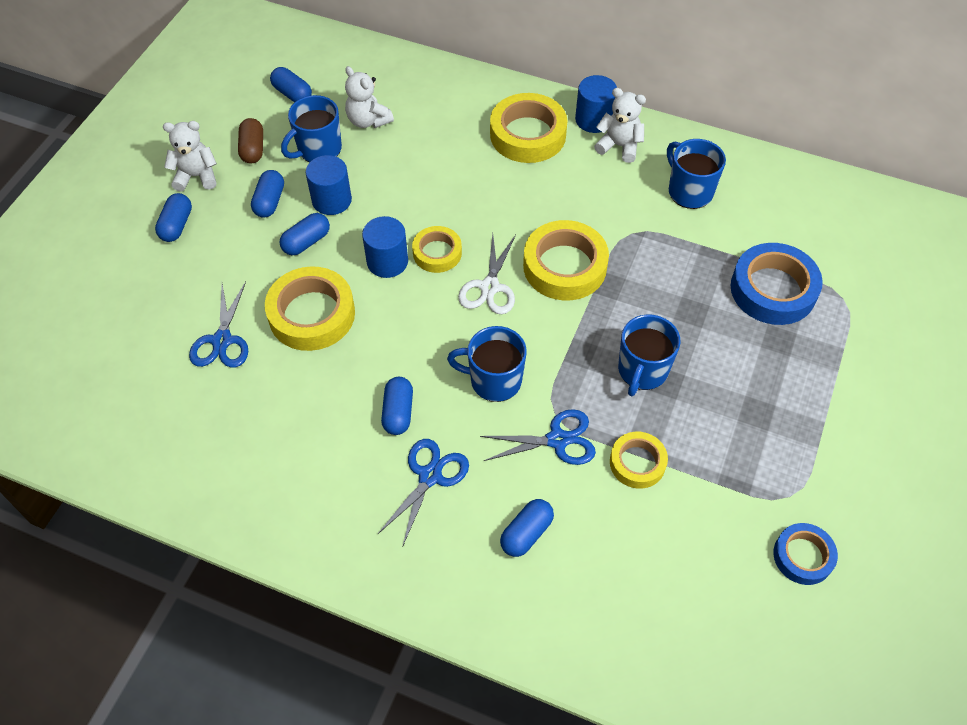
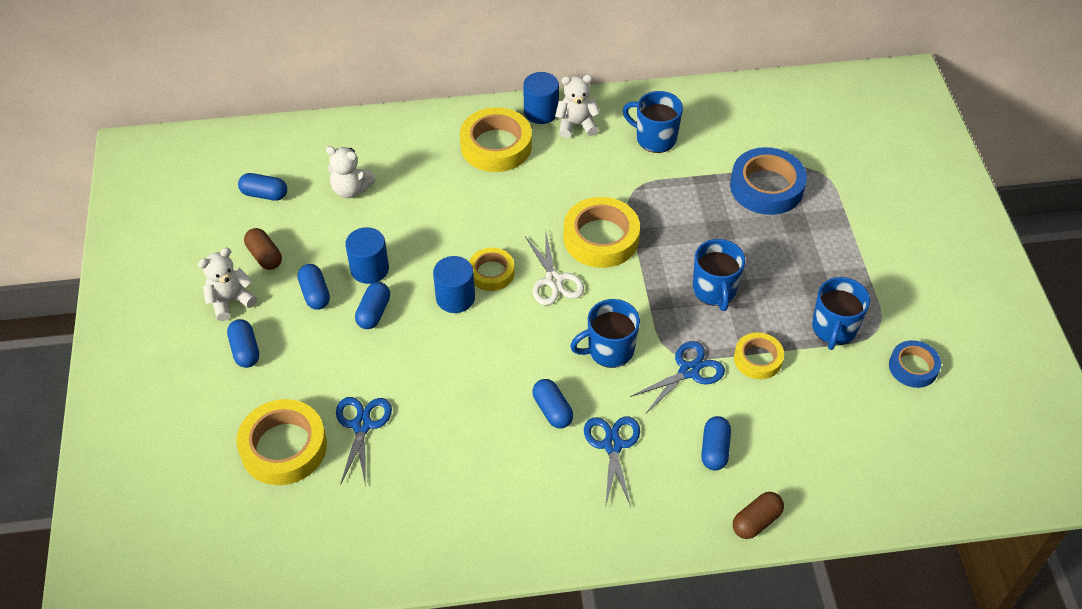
camera: 30 degrees left, 5 degrees down
(222, 340) = (362, 425): blue scissors -> blue scissors turned 150 degrees counterclockwise
(312, 314) = (423, 368): yellow tape -> yellow tape (284, 447)
(318, 149) = (325, 232): blue mug -> blue mug (834, 329)
(516, 630) = (756, 521): none -> brown capsule

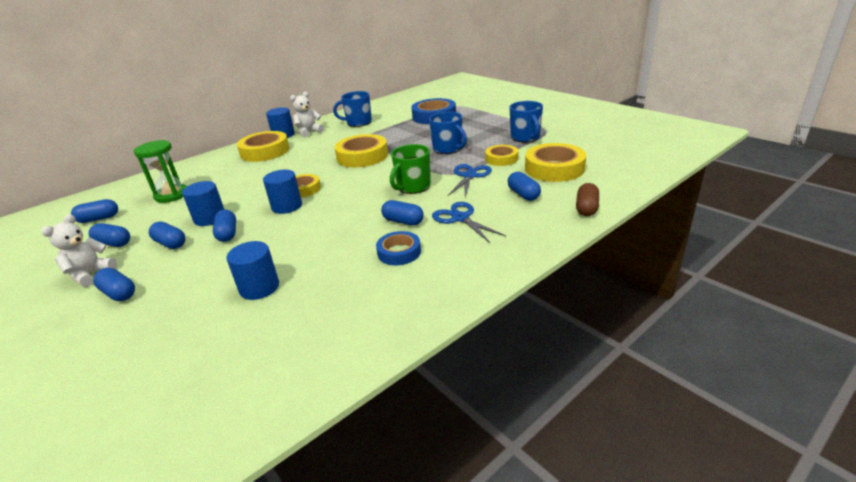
camera: 30 degrees left, 20 degrees down
(265, 256) = (113, 243): brown capsule -> blue capsule
(284, 447) = (191, 331): yellow tape -> yellow tape (554, 168)
(351, 189) = (172, 195): white teddy bear -> green hourglass
(362, 425) = (259, 287): blue scissors -> blue cylinder
(553, 280) = (349, 178): white scissors -> none
(609, 350) = (413, 187): blue mug -> green mug
(913, 367) = (579, 133): blue tape -> blue tape (399, 252)

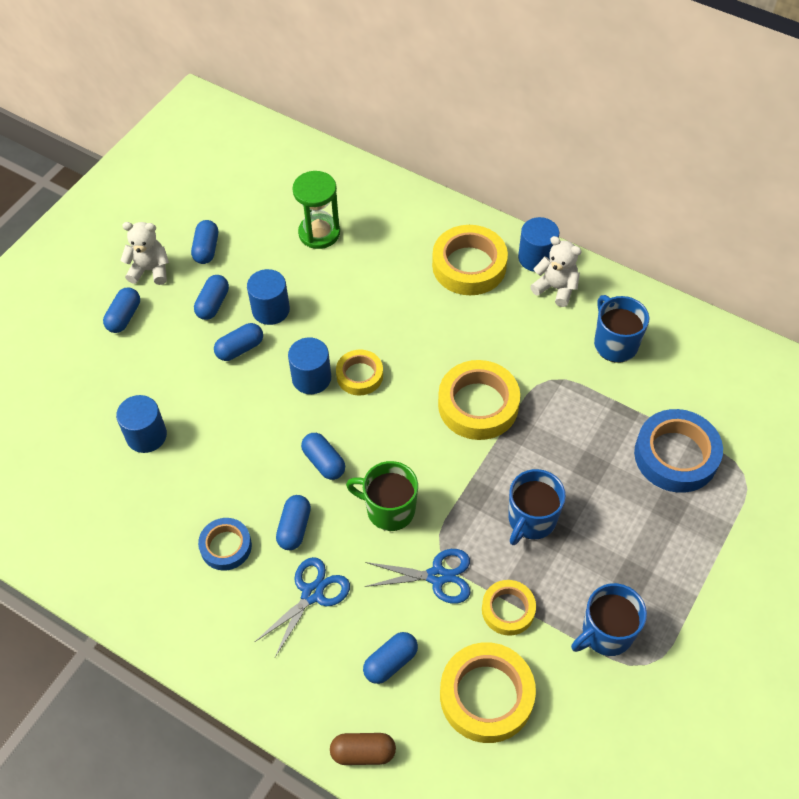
camera: 70 degrees right, 25 degrees up
(99, 219) = (253, 197): blue capsule -> blue capsule (324, 462)

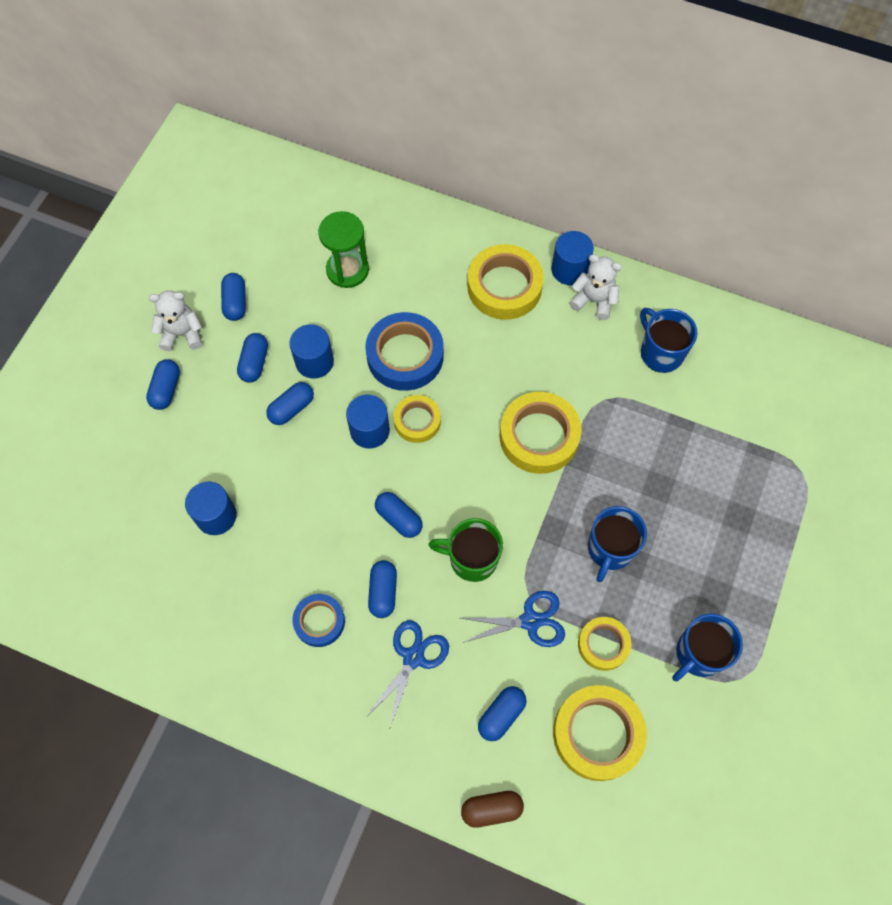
camera: 10 degrees left, 10 degrees up
(676, 455) = (736, 462): blue tape -> blue tape (405, 356)

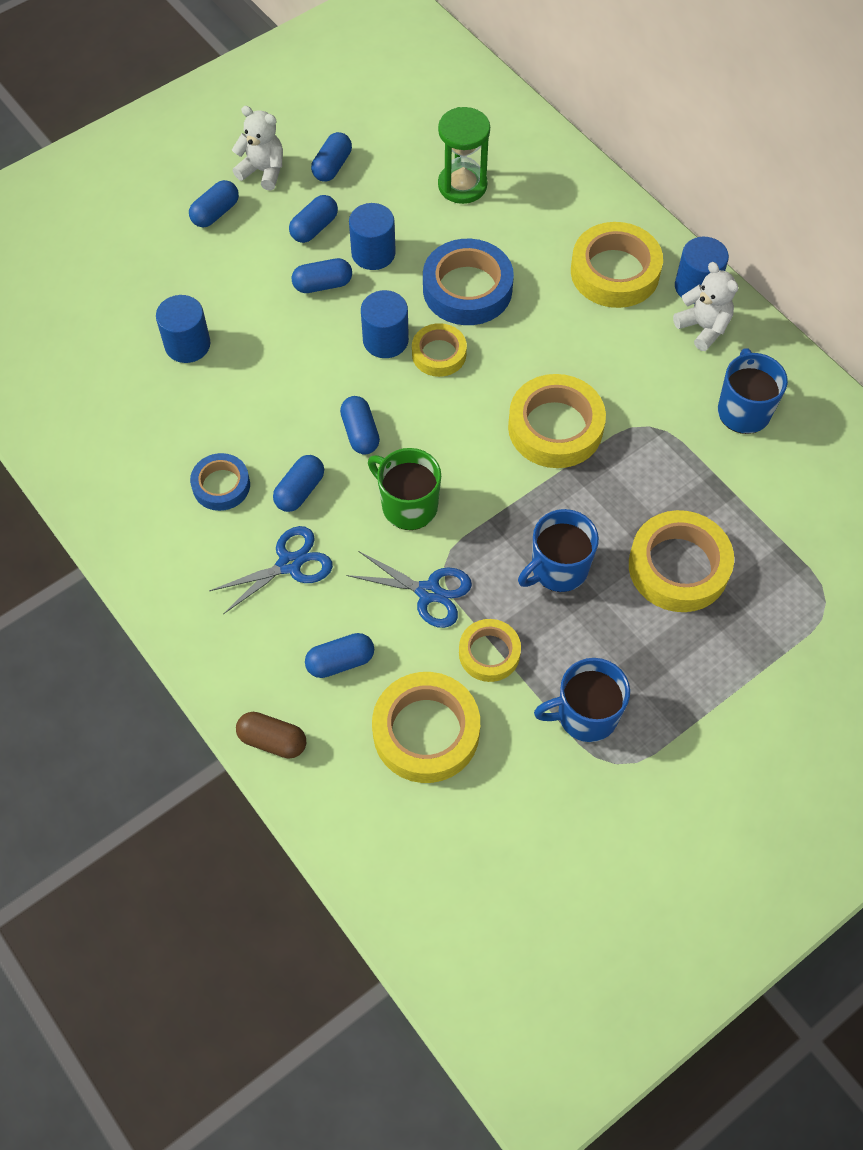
camera: 30 degrees right, 5 degrees down
(691, 500) = (678, 567): none -> yellow tape

